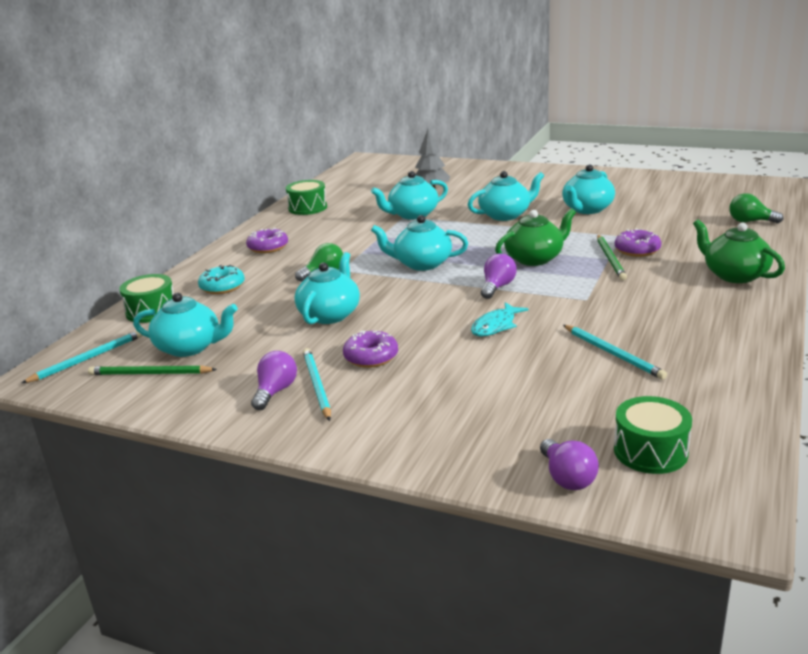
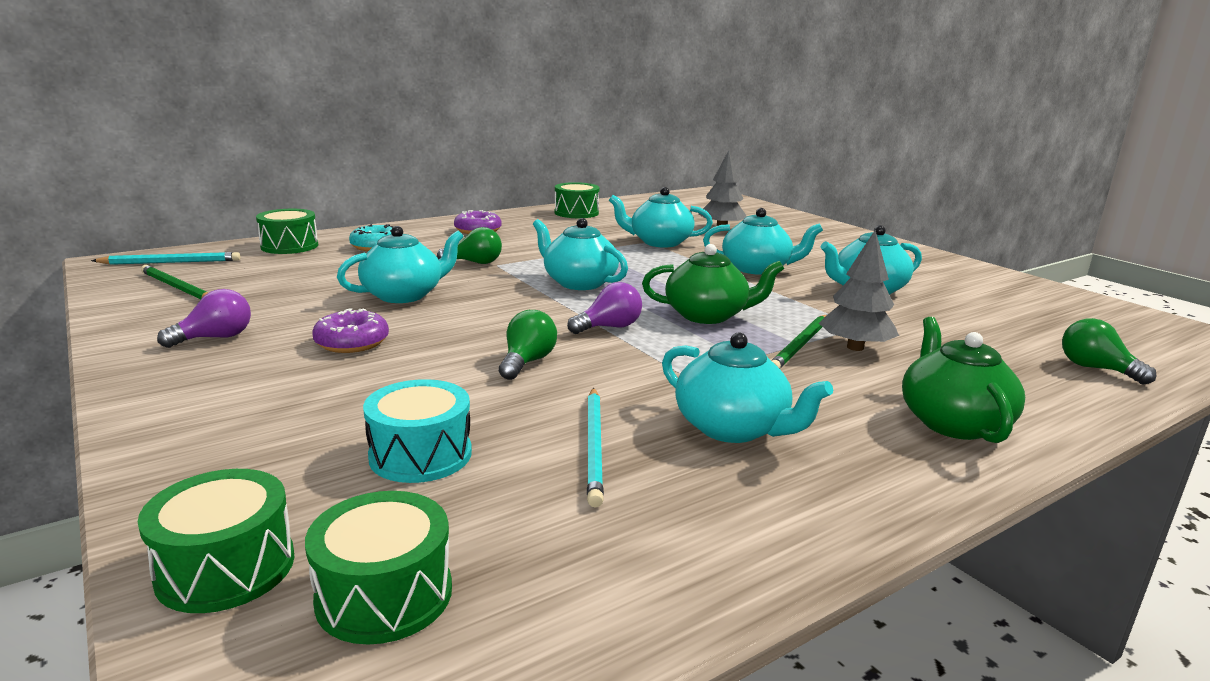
camera: 30 degrees right, 5 degrees down
(190, 347) = (248, 280): turquoise teapot -> turquoise teapot (733, 428)
(317, 385) = (255, 347): turquoise pencil -> none
(495, 326) = (527, 362): turquoise fish -> green light bulb
(544, 395) = (420, 455): none -> turquoise drum
(567, 478) = (226, 568): purple light bulb -> green drum
(637, 250) = (855, 347): purple donut -> grey tree

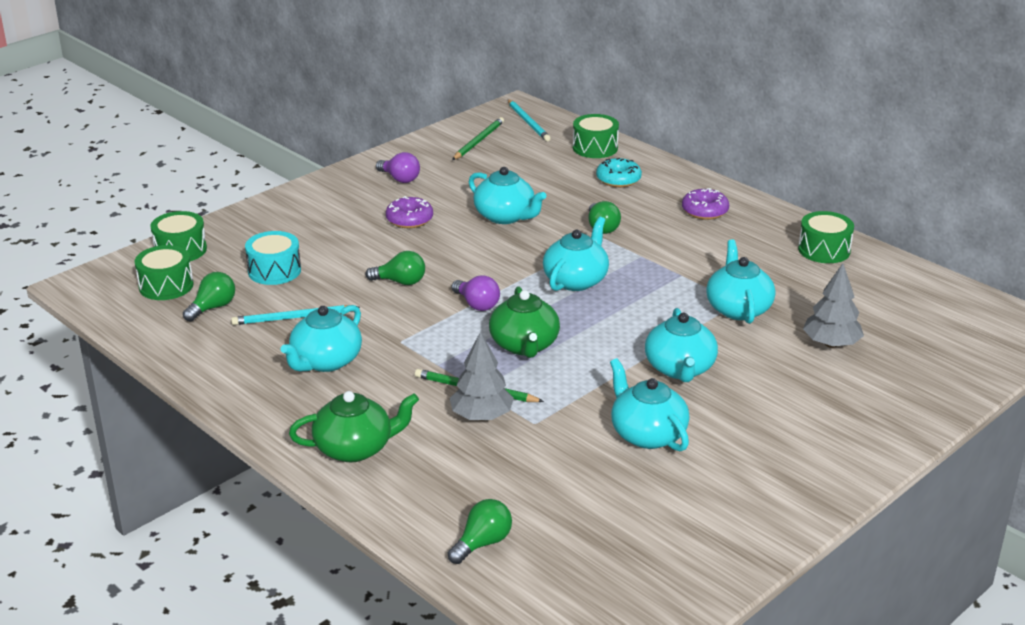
camera: 80 degrees right, 10 degrees up
(520, 529) = (213, 308): none -> green light bulb

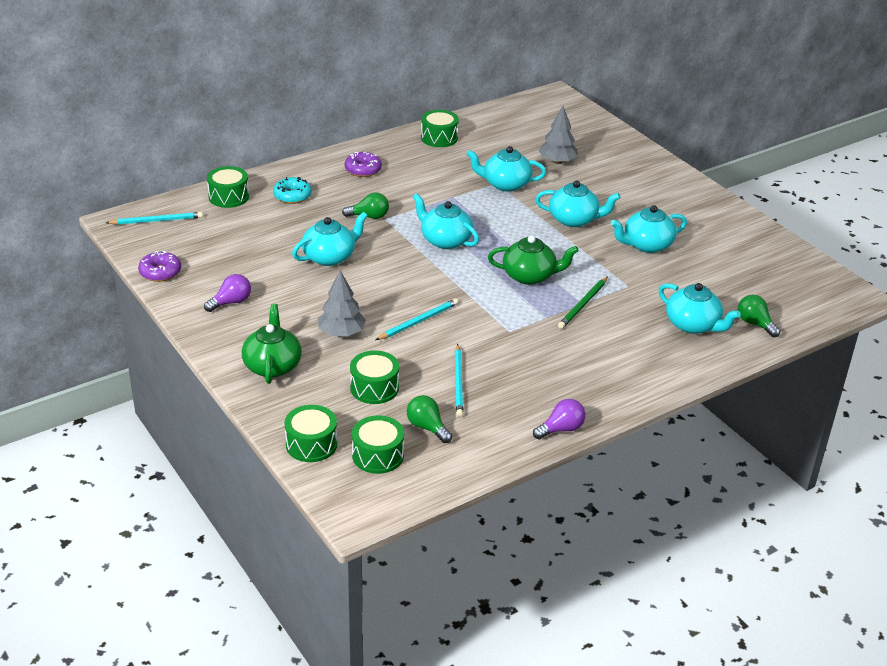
camera: 80 degrees left, 5 degrees up
(274, 271) = (374, 388): turquoise drum -> green drum
(325, 361) = (530, 370): turquoise teapot -> turquoise teapot (693, 325)
(355, 448) = (647, 366): green teapot -> green teapot (272, 365)
(400, 282) = (418, 321): green light bulb -> turquoise pencil
(409, 219) = (313, 305): purple donut -> purple donut (160, 272)
(477, 304) = (466, 289): purple light bulb -> purple light bulb (561, 429)
(478, 141) = (179, 251): green pencil -> none
(481, 416) = (616, 306): grey tree -> grey tree (341, 333)

